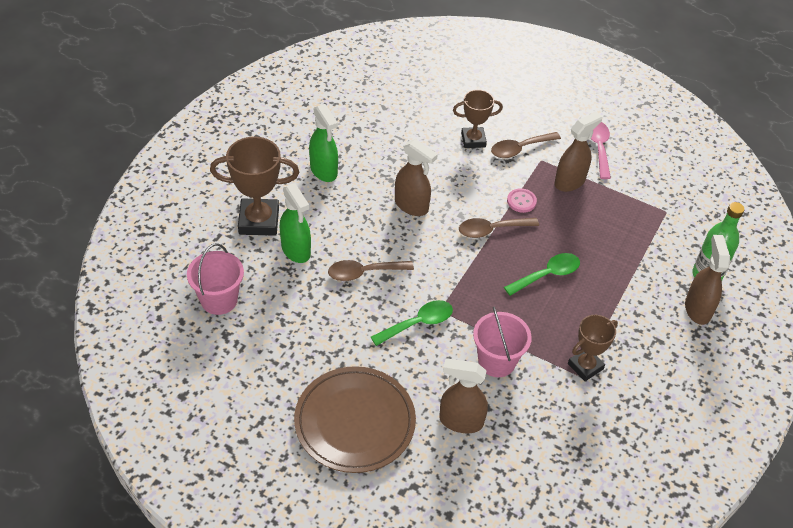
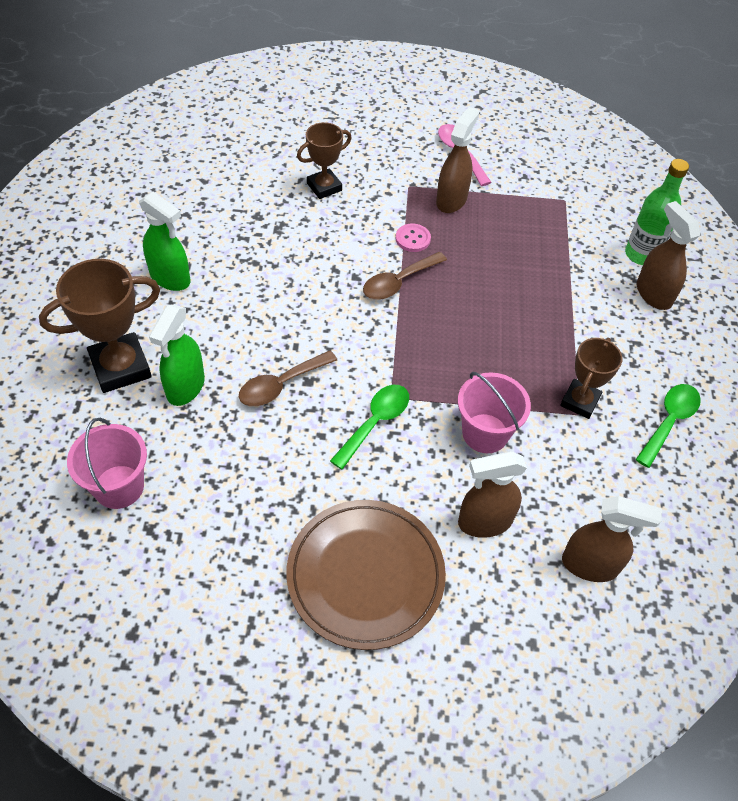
camera: 25 degrees left, 5 degrees up
(296, 250) = (185, 387): green spray bottle -> green spray bottle turned 75 degrees clockwise
(411, 206) = (295, 285): brown spray bottle -> brown spray bottle (590, 565)
(520, 149) = (380, 180): brown spoon -> none
(547, 275) = (484, 312): green spoon -> green spoon (669, 422)

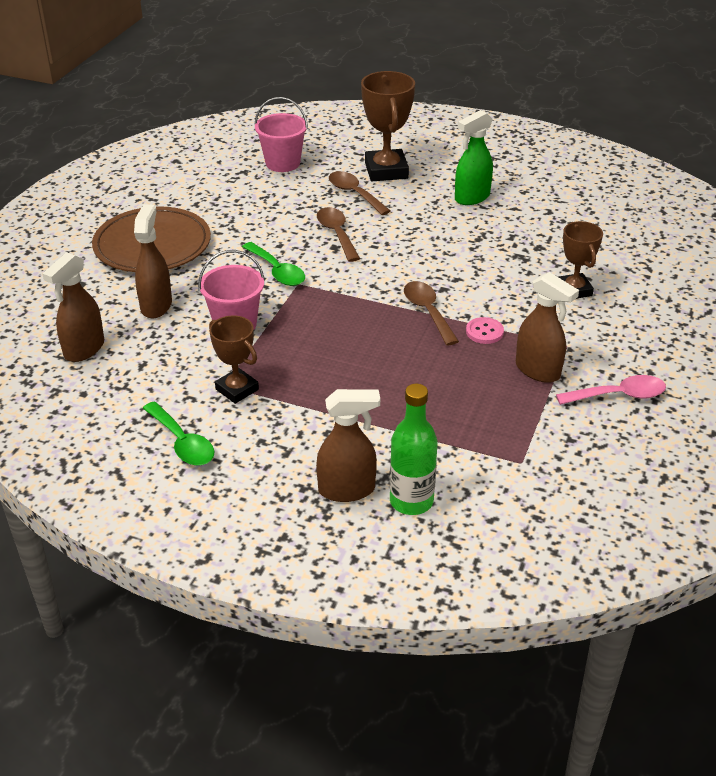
camera: 110 degrees right, 15 degrees down
(185, 387) = (355, 194): green spray bottle -> brown spoon

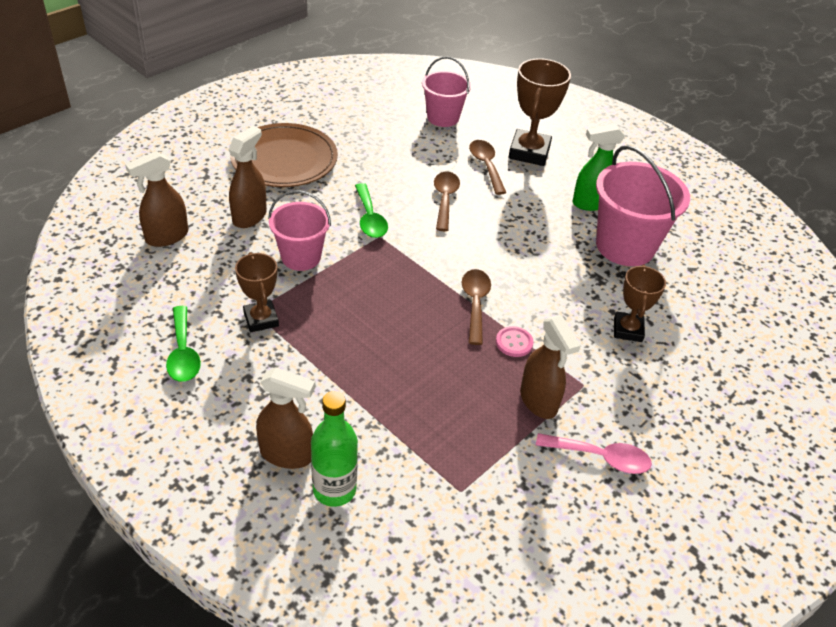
camera: 20 degrees right, 5 degrees up
(526, 224) = (625, 246): none -> pink bucket

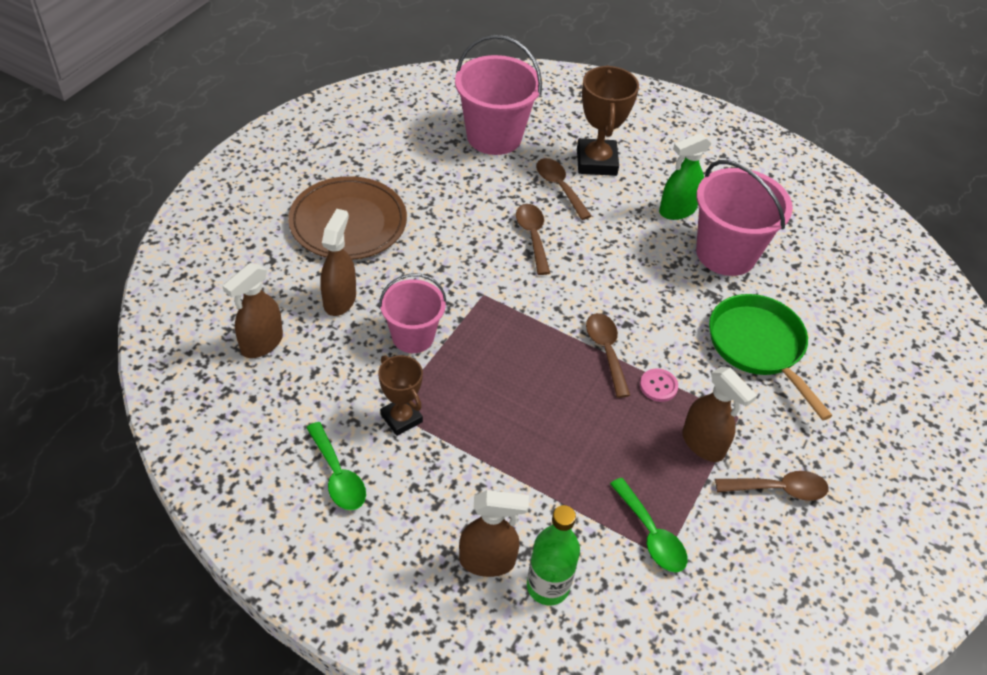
camera: 15 degrees left, 5 degrees up
(369, 218) = (465, 275): green spoon -> green spoon (651, 534)
(443, 117) = (494, 136): pink bucket -> pink bucket, size x1.58
(600, 457) = (778, 489): pink spoon -> brown spoon
(627, 330) = (759, 347): brown trophy -> green pan

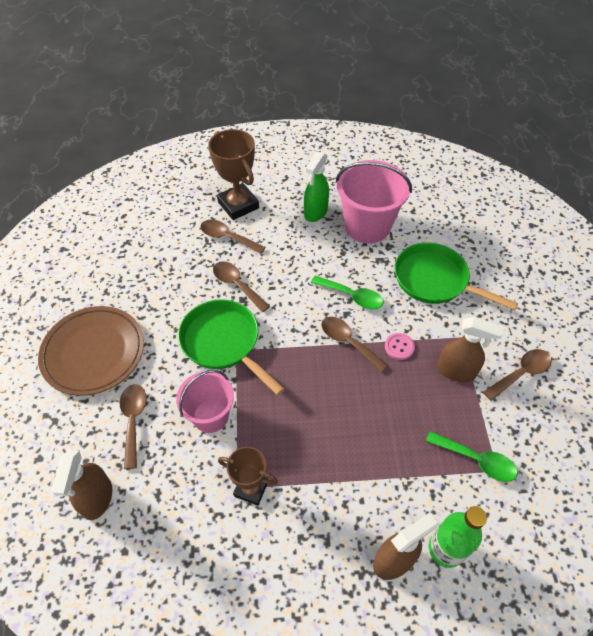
camera: 30 degrees left, 5 degrees up
(337, 475) = (239, 570): green spoon -> green spoon (352, 296)
(340, 300) = (133, 420): brown spray bottle -> brown spoon
(476, 281) = (224, 343): none -> green pan
(494, 136) = (154, 223): pink bucket -> none

